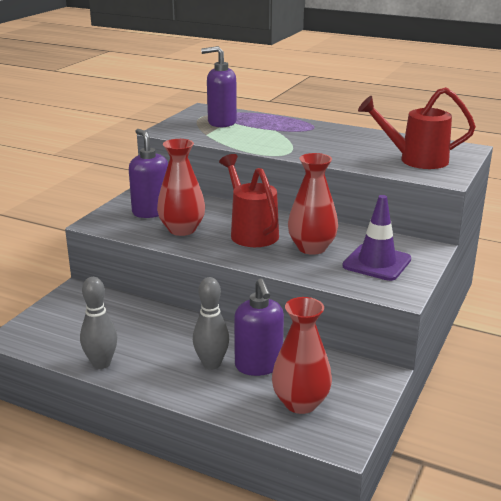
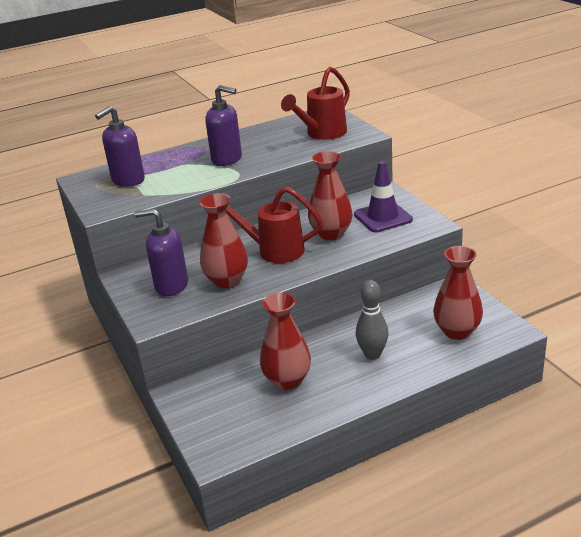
camera: 50 degrees left, 5 degrees up
(101, 363) = (314, 412): grey bowling pin -> none
(134, 333) = (287, 380): none -> red vase
(258, 365) = (396, 333): purple soap dispenser -> purple soap dispenser (227, 159)

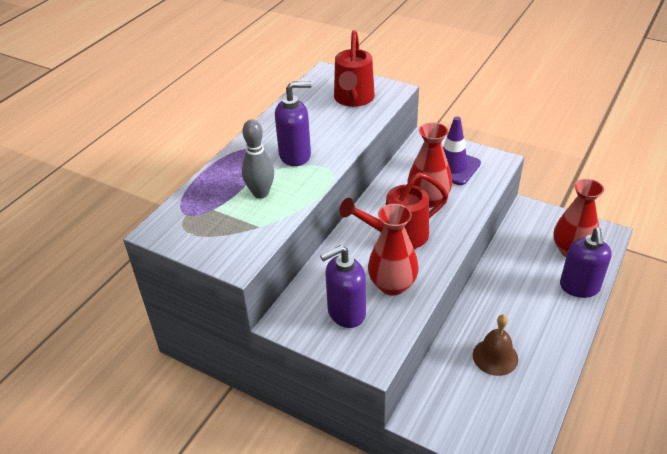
camera: 35 degrees left, 10 degrees up
(128, 180) = (218, 214): purple soap dispenser -> purple soap dispenser (579, 287)
(287, 380) = (495, 357): red vase -> brown bell
(372, 354) = (534, 300): grey bowling pin -> grey bowling pin (260, 193)

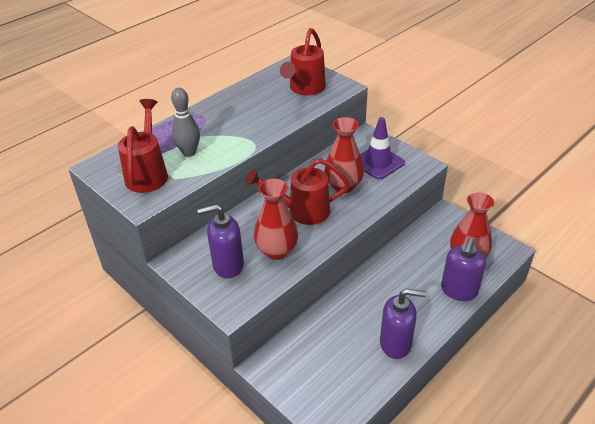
camera: 15 degrees right, 0 degrees up
(225, 226) = (148, 173): none -> red watering can
(295, 155) = (233, 127): purple soap dispenser -> purple soap dispenser (396, 343)
(495, 357) = (354, 333): brown bell -> none

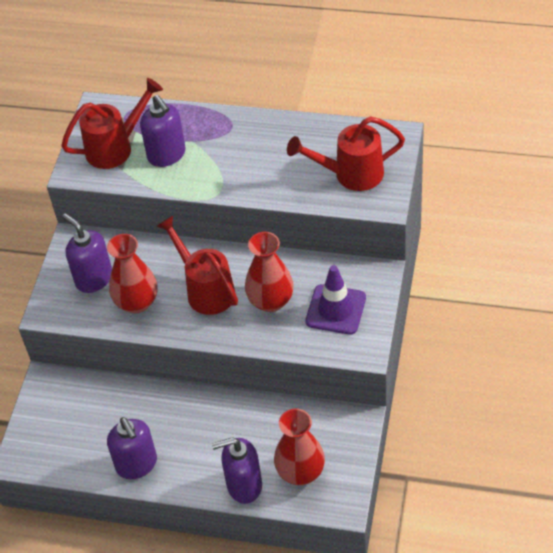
camera: 60 degrees right, 10 degrees up
(189, 152) = (167, 155): grey bowling pin -> purple soap dispenser

